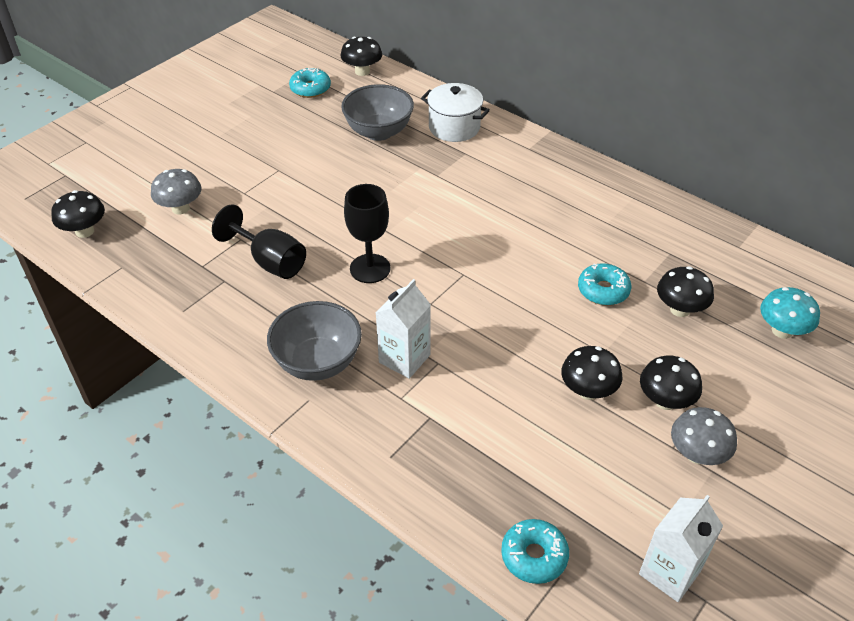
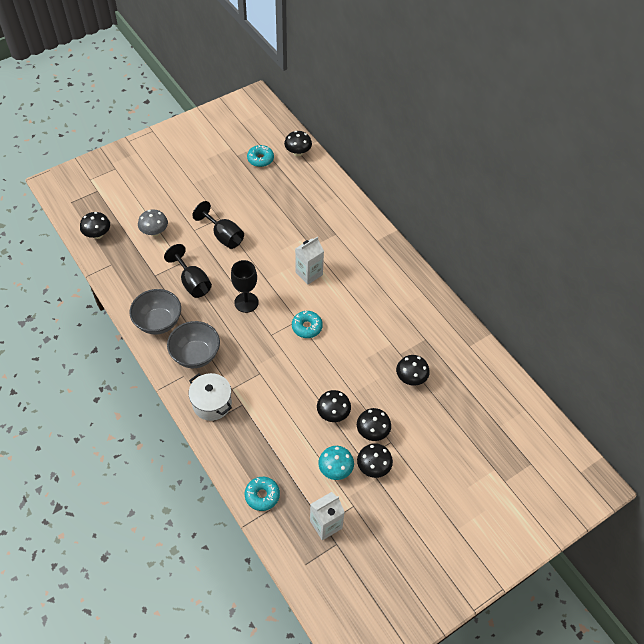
camera: 15 degrees right, 10 degrees up
(295, 190) = (223, 236): none -> black goblet
(378, 132) = (289, 204): grey bowl -> grey bowl (158, 322)
(404, 358) = (242, 365): white carton -> white carton (309, 273)
(454, 127) = (337, 212): white pot -> white pot (212, 403)
(603, 290) = (372, 353): turquoise donut -> turquoise donut (307, 327)
(697, 454) = (373, 467): grey mushroom -> black mushroom
(782, 331) = (463, 408): turquoise mushroom -> turquoise mushroom (335, 469)

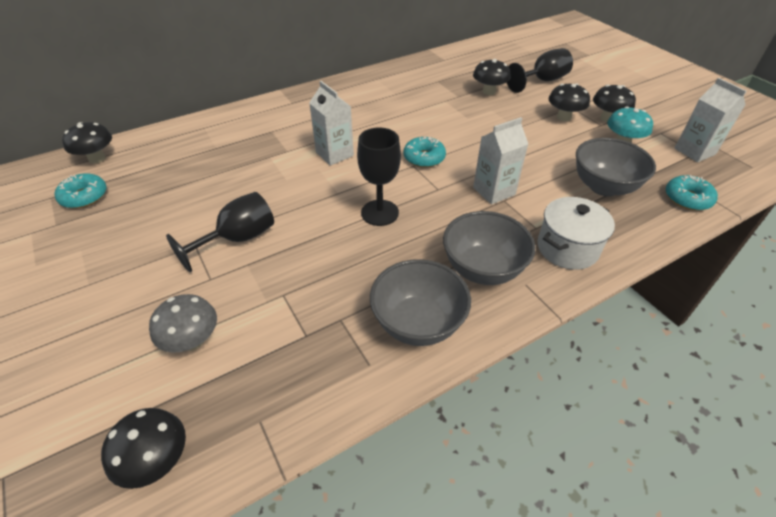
camera: 85 degrees left, 10 degrees down
(192, 282) = (332, 277): black goblet -> black goblet (542, 81)
(269, 368) = (494, 191): none -> white carton
(275, 440) = (603, 187): none -> grey bowl
(333, 413) = (549, 142): black mushroom -> none

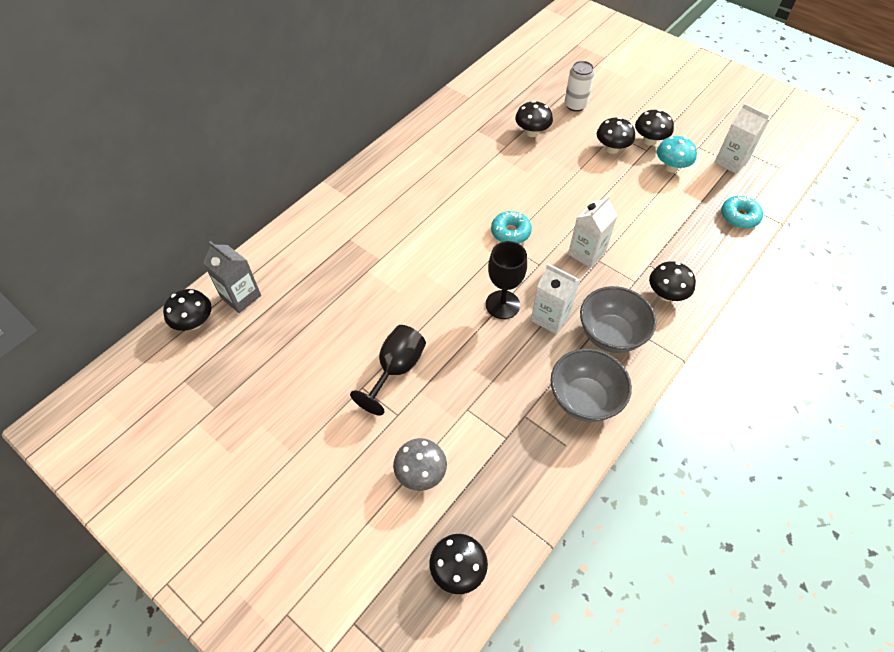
camera: 20 degrees left, 10 degrees up
(84, 197) = (218, 370): turquoise donut -> none
(149, 150) = (241, 297): none -> grey carton
(334, 154) = (427, 250): white carton -> white carton (550, 317)
(542, 81) = (575, 105): black goblet -> white can
(567, 248) = (666, 294): white pot -> black mushroom
(603, 187) = (672, 222): grey bowl -> none

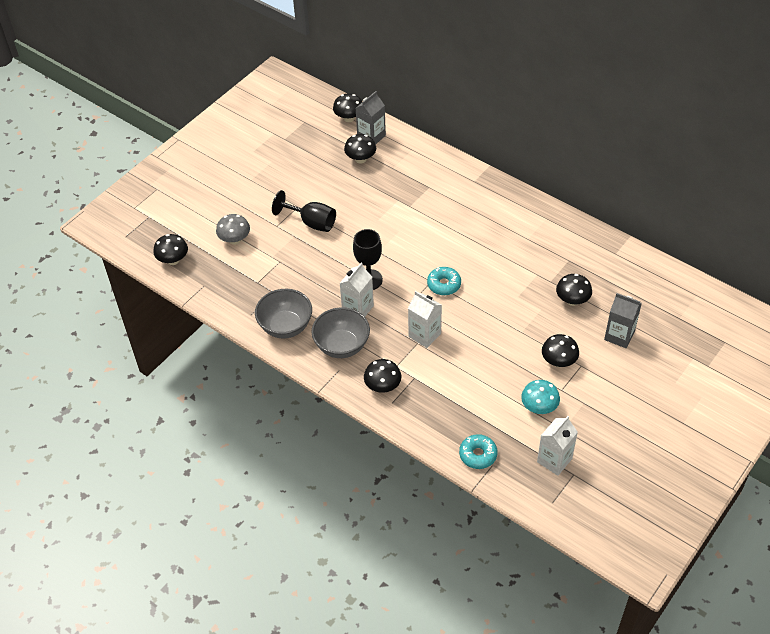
camera: 90 degrees right, 5 degrees down
(575, 105) = (619, 335): white can -> grey carton
(649, 140) = (575, 393): black mushroom -> black mushroom (360, 159)

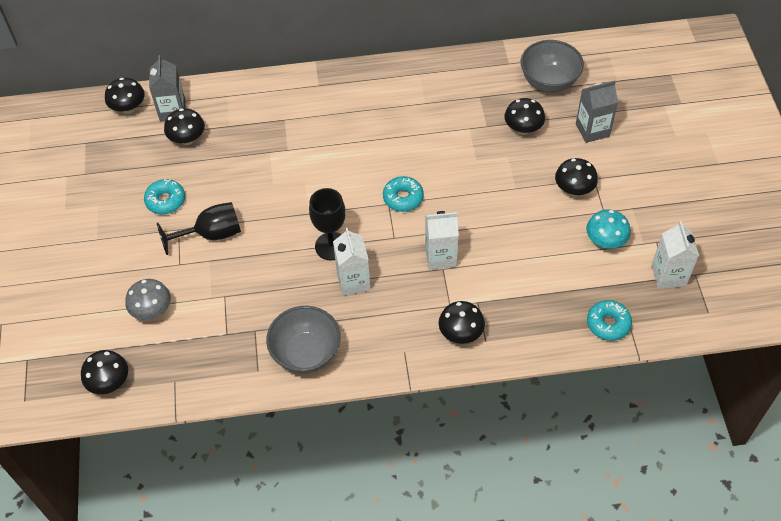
camera: 45 degrees left, 5 degrees up
(309, 185) = (165, 201): none -> turquoise donut
(342, 346) = (380, 327): grey bowl -> grey bowl (549, 82)

